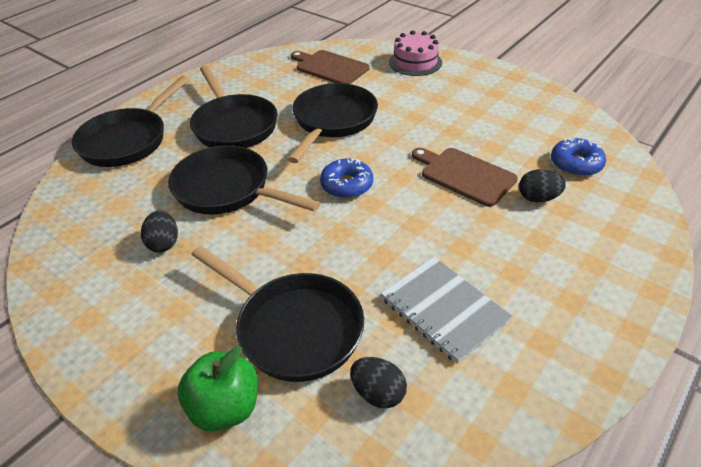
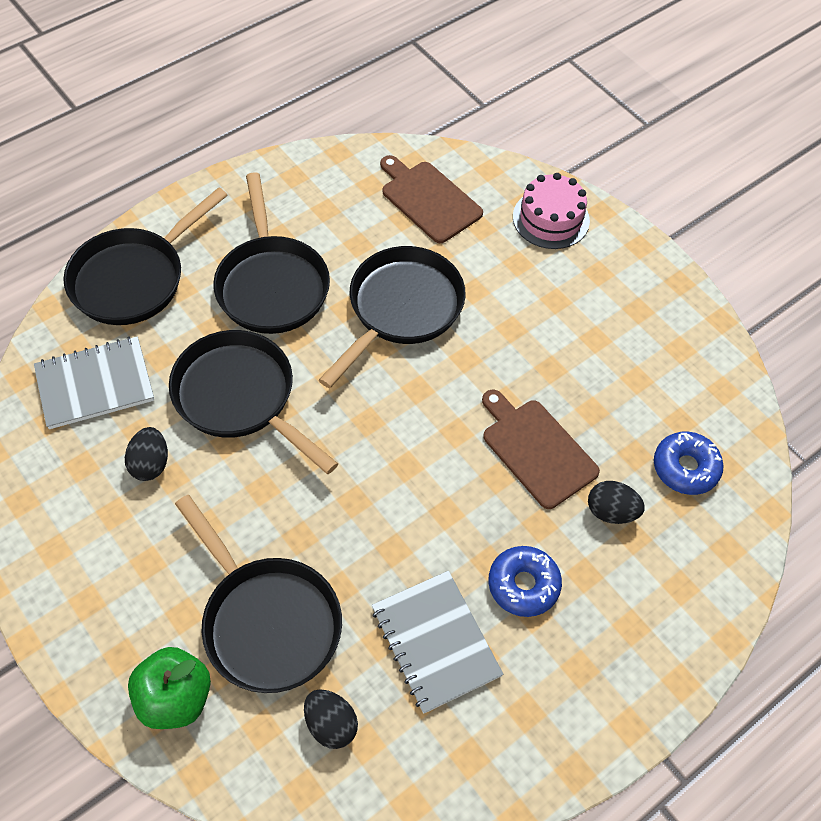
camera: 10 degrees right, 15 degrees up
(107, 204) = (95, 384): none -> grey notebook
(347, 185) = (385, 428): blue donut -> blue donut (523, 585)

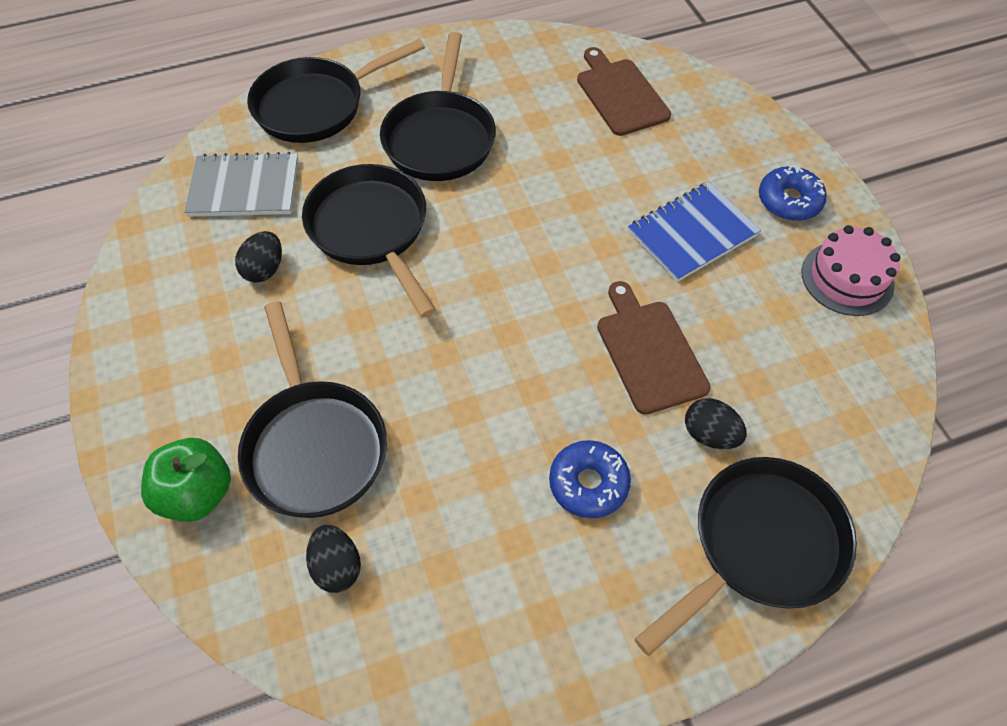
camera: 20 degrees right, 0 degrees up
(401, 309) = (557, 186): black pan -> black pan (760, 545)
(435, 642) = (474, 515): grey notebook -> none
(538, 326) = (692, 233): none -> blue notebook
(551, 219) = (739, 136): pink cake -> pink cake (847, 278)
(685, 468) = (808, 411): blue donut -> blue donut (789, 201)

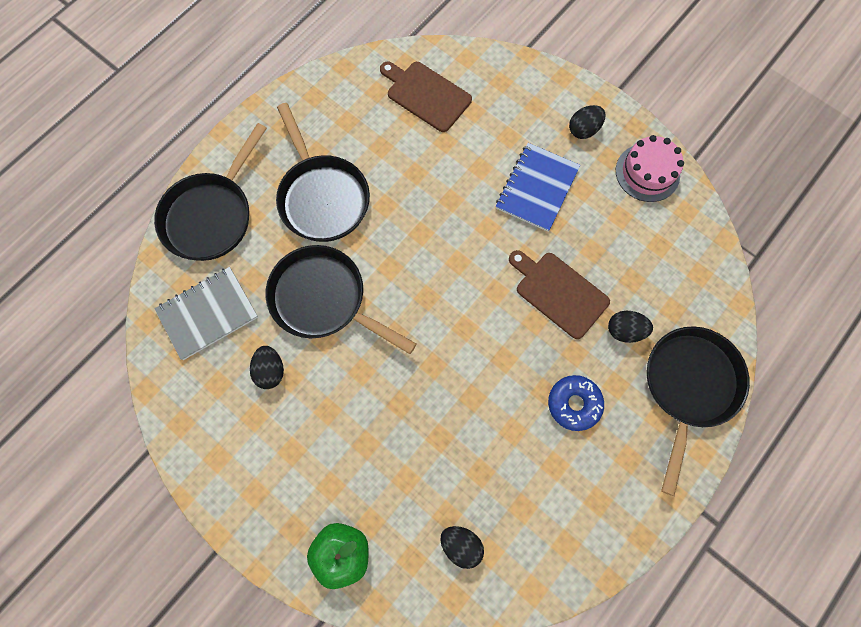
camera: 30 degrees left, 15 degrees up
(314, 445) = (393, 477): black pan -> none
(789, 201) = (583, 130): blue donut -> black egg

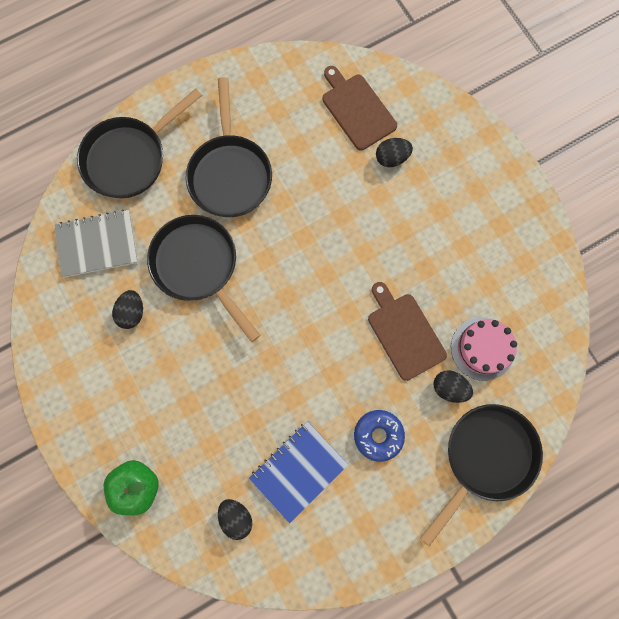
camera: 20 degrees right, 5 degrees up
(537, 188) = (423, 231): blue notebook -> blue notebook (298, 470)
(583, 130) = (488, 191): black egg -> black egg (391, 158)
(647, 172) = (530, 251): pink cake -> pink cake (482, 348)

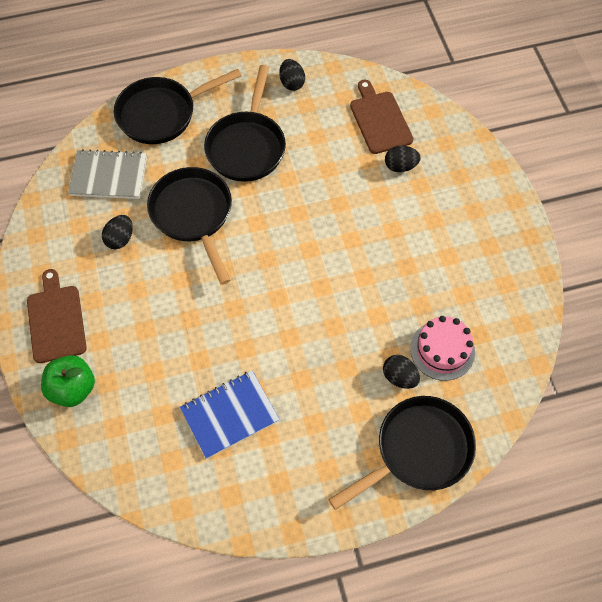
camera: 15 degrees right, 15 degrees down
(236, 516) = (156, 441): black egg -> black egg (292, 83)
(378, 435) = (317, 402): blue donut -> none
(404, 333) = (369, 317): brown cutting board -> brown cutting board (56, 320)

